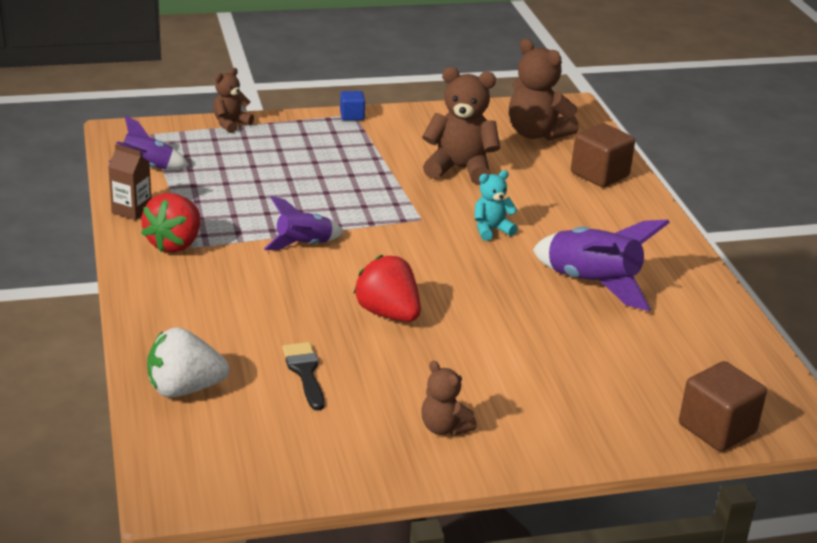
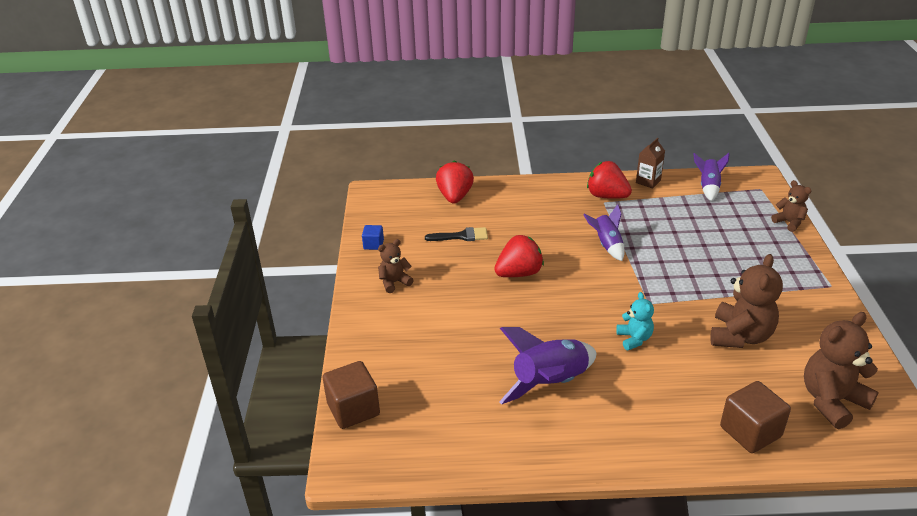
camera: 105 degrees right, 5 degrees up
(184, 389) = (455, 197): white strawberry -> red strawberry
(352, 116) = (828, 284): blue cube -> blue cube (373, 244)

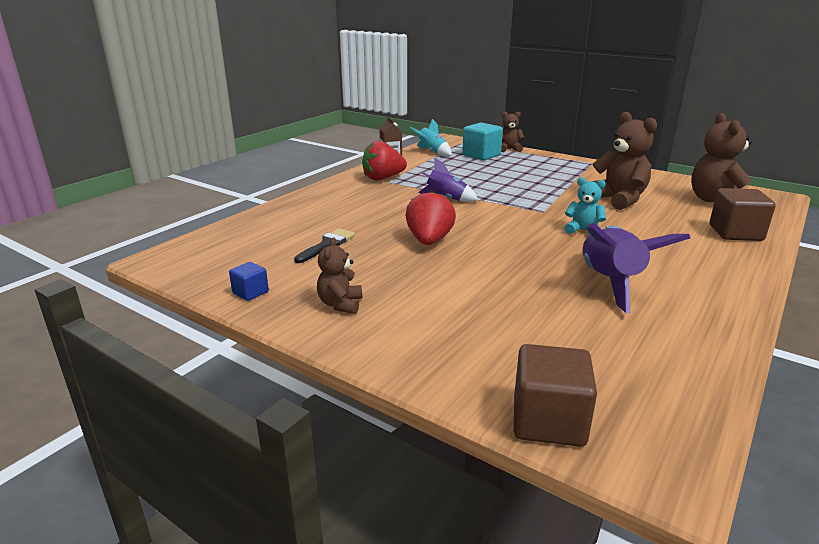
camera: 55 degrees left, 10 degrees down
(455, 197) = (260, 226): red strawberry -> none
(708, 187) = (432, 152): purple rocket -> turquoise rocket
(743, 215) = (481, 155): none -> turquoise cube

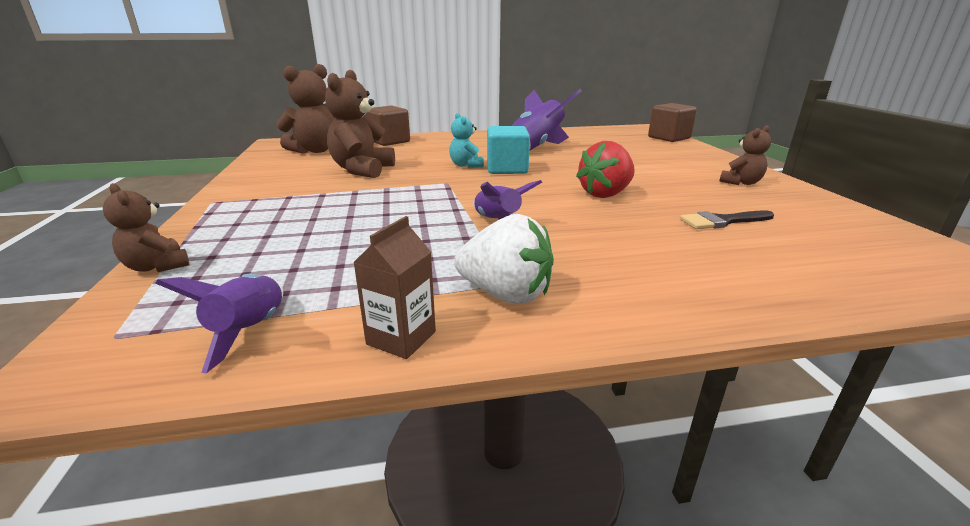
camera: 135 degrees left, 0 degrees up
(250, 292) = (829, 208): blue cube -> none
(383, 178) = (506, 294): red strawberry -> white strawberry
(432, 152) = (250, 331): turquoise rocket -> purple rocket
(481, 155) = (233, 273): turquoise cube -> turquoise cube (507, 169)

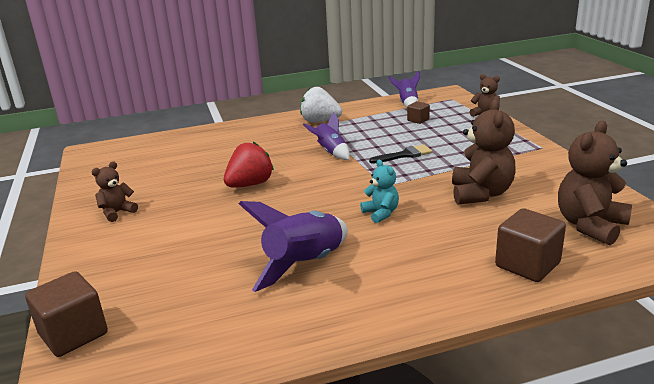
camera: 175 degrees right, 0 degrees up
(298, 269) = (418, 120): none -> brown cube
(401, 338) = (354, 107): brown carton -> none
(507, 169) = (335, 211): turquoise cube -> none
(722, 221) = (185, 167): black brush -> black brush (404, 155)

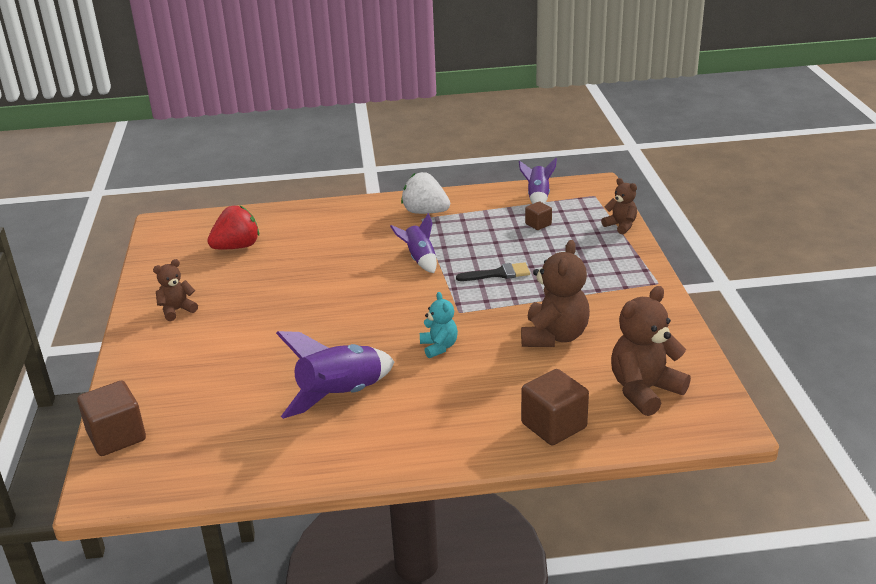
camera: 10 degrees right, 5 degrees up
(250, 185) = (319, 292): red strawberry -> red strawberry (237, 247)

